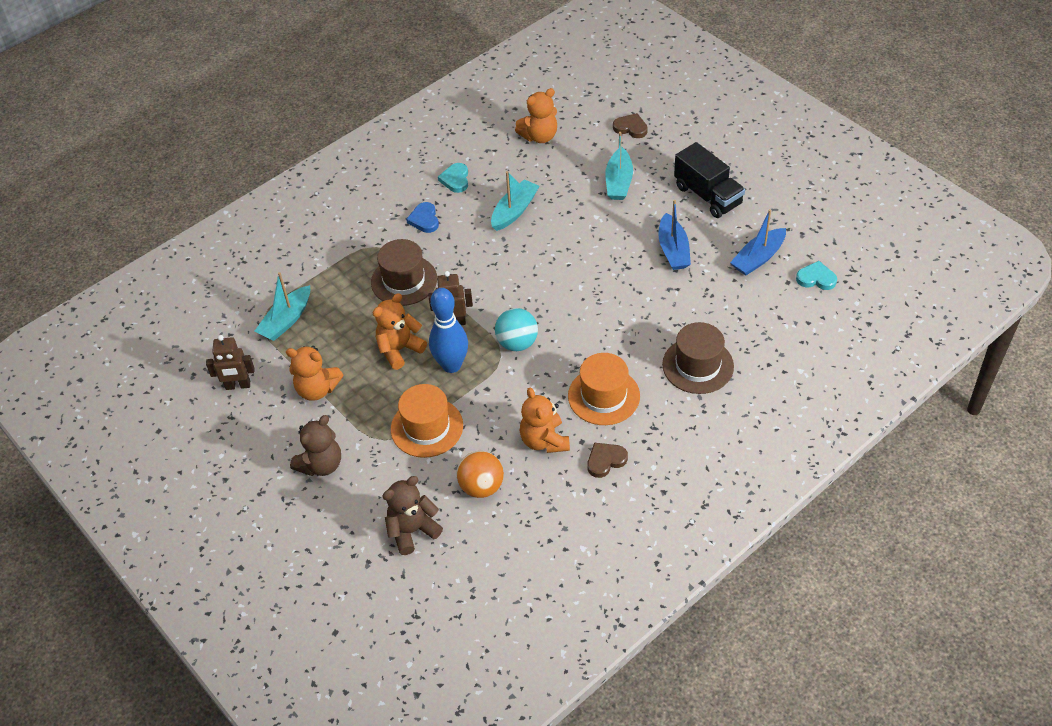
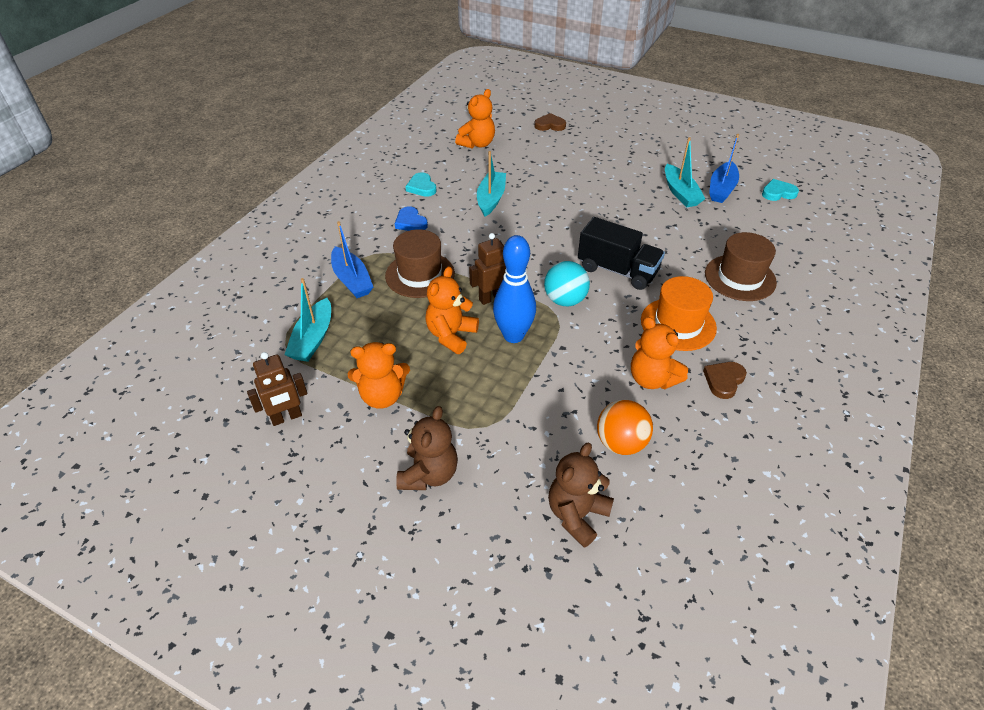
camera: 25 degrees left, 5 degrees down
(427, 427) = (524, 400): orange hat -> none
(618, 182) = (567, 161): turquoise boat -> turquoise boat (680, 193)
(673, 250) = (649, 198): blue boat -> blue boat (352, 280)
(707, 195) = (646, 156): black truck -> black truck (617, 270)

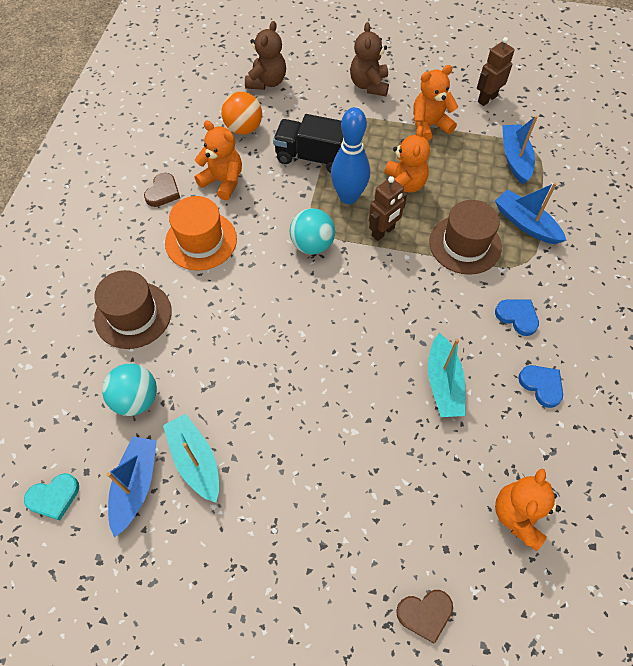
camera: 165 degrees right, 15 degrees up
(313, 339) = (515, 158): turquoise boat -> blue boat
(421, 187) = (541, 385): turquoise heart -> blue heart
(617, 270) = (266, 296): black truck -> black truck (314, 157)
(728, 227) = (136, 399): none -> turquoise ball

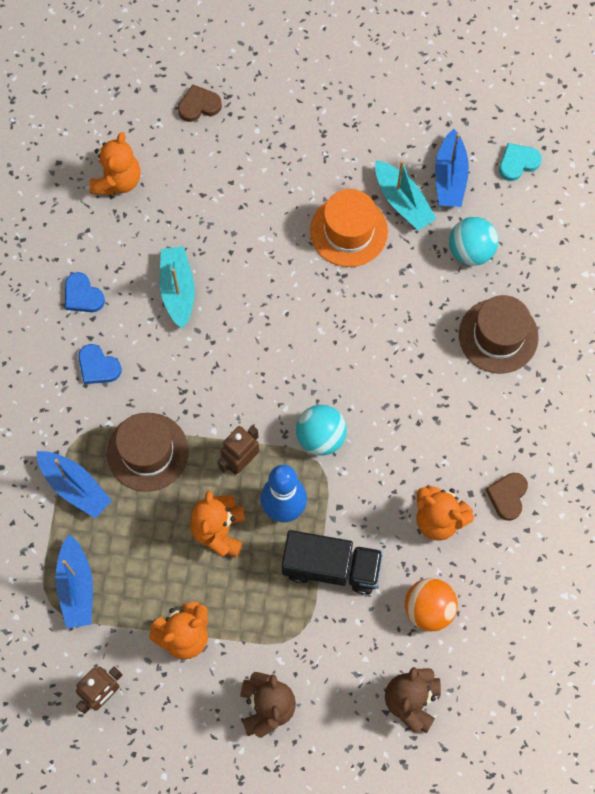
camera: 175 degrees right, 10 degrees up
(201, 241) = (447, 432): orange hat -> orange hat (348, 231)

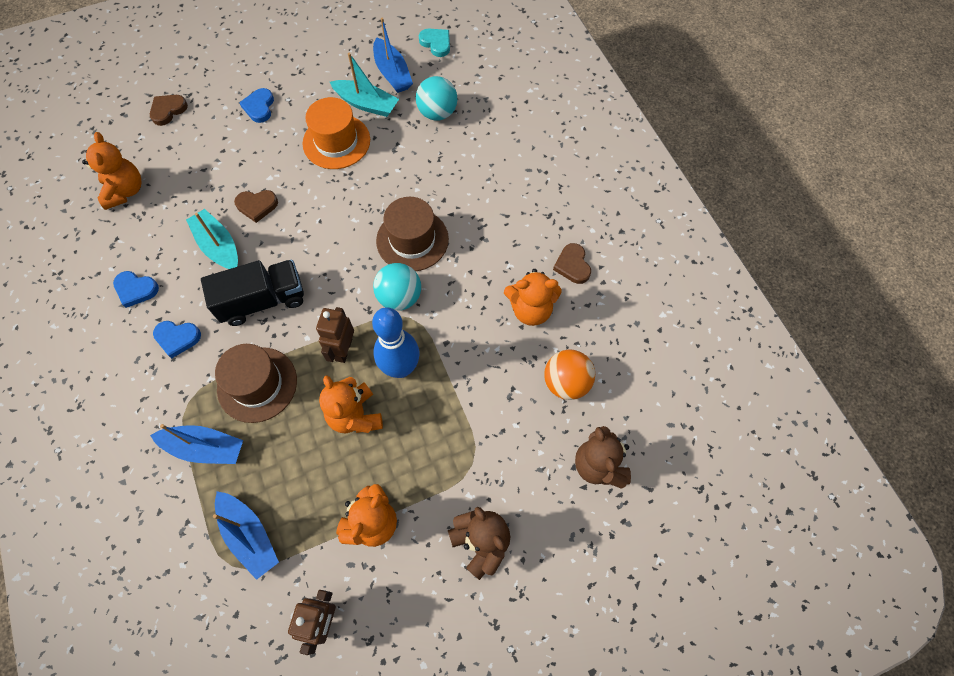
camera: 30 degrees left, 5 degrees down
(234, 264) = (257, 206): none -> brown heart
(291, 148) = (259, 107): none -> blue heart
(331, 567) = (467, 393): black truck -> black truck (262, 301)
(498, 336) = (493, 159): brown hat -> brown hat (412, 240)
(518, 163) = (436, 43): turquoise heart -> turquoise heart turned 105 degrees clockwise

